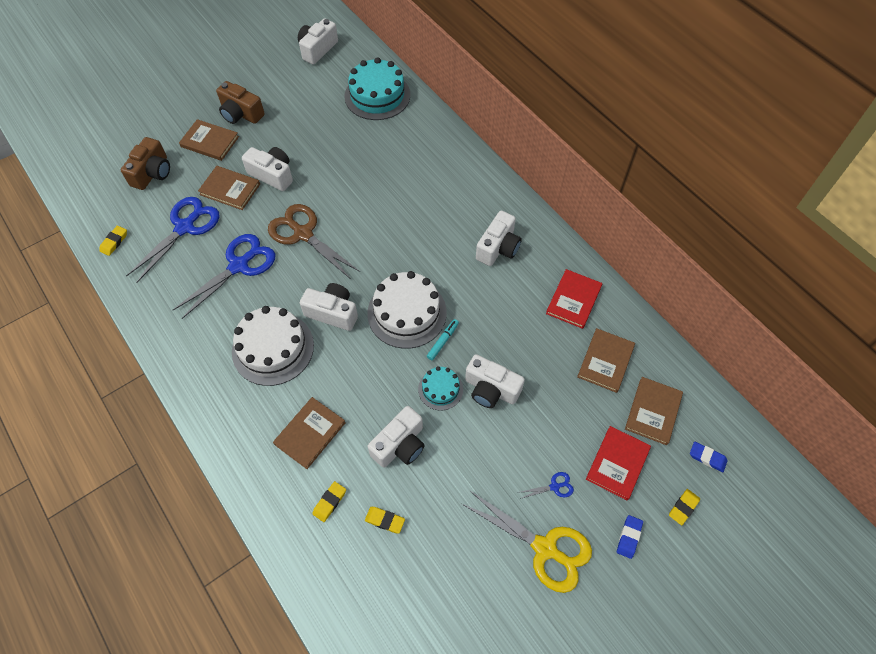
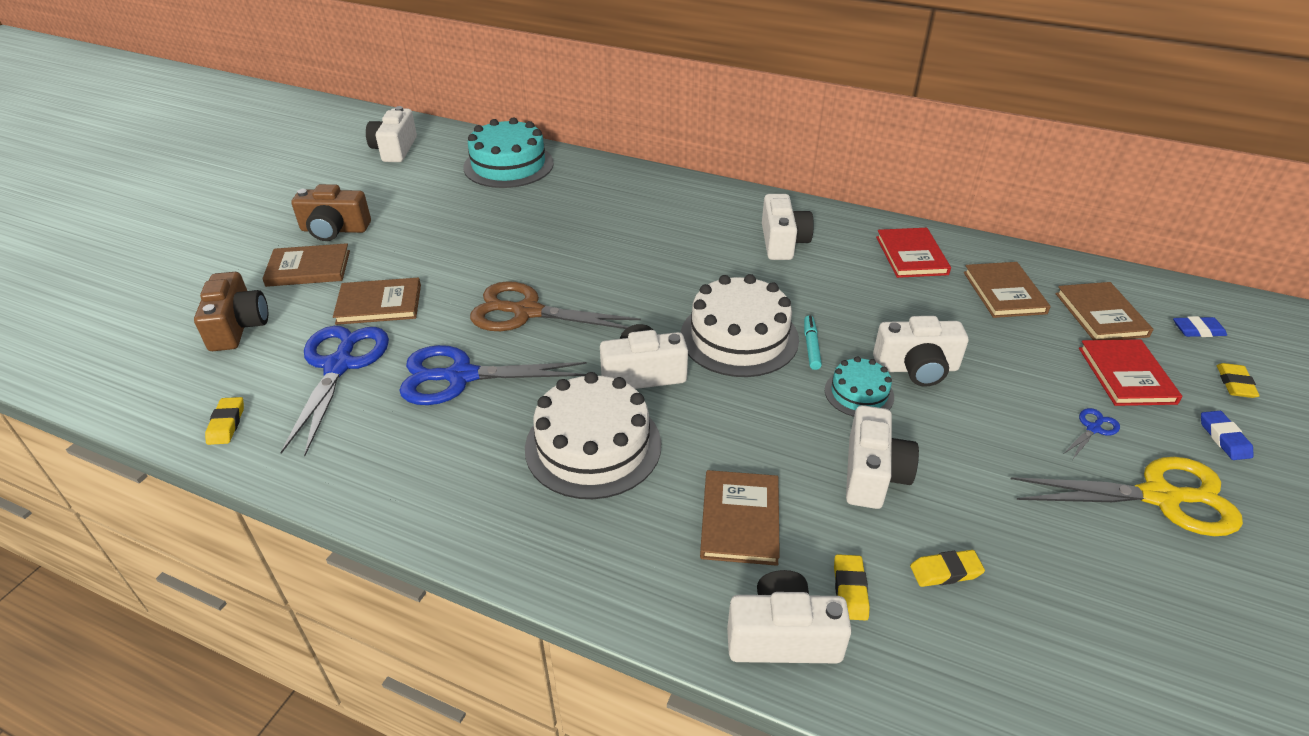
camera: 30 degrees left, 20 degrees down
(239, 266) = (461, 376): blue scissors -> blue scissors turned 105 degrees counterclockwise
(272, 175) = (431, 271): white camera -> white camera (783, 637)

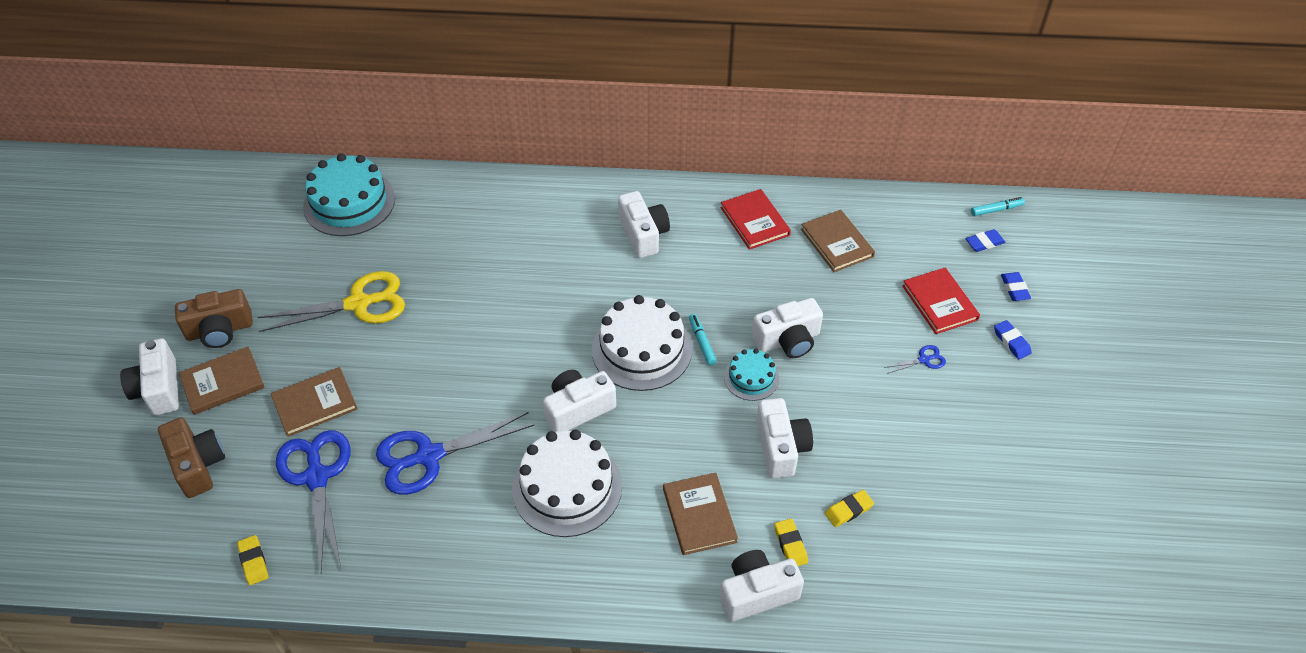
camera: 20 degrees left, 10 degrees up
(395, 149) = (219, 210): white camera -> white camera (159, 389)
(527, 312) = (452, 374): brown scissors -> none
(1093, 429) = (924, 360): blue scissors -> blue scissors turned 45 degrees clockwise
(1101, 315) = (913, 246): brown book -> none
(1159, 497) = (975, 406): yellow scissors -> yellow scissors (359, 304)
(1218, 303) = (996, 210): none -> turquoise marker
(1234, 384) = (1014, 289): yellow eraser -> blue eraser

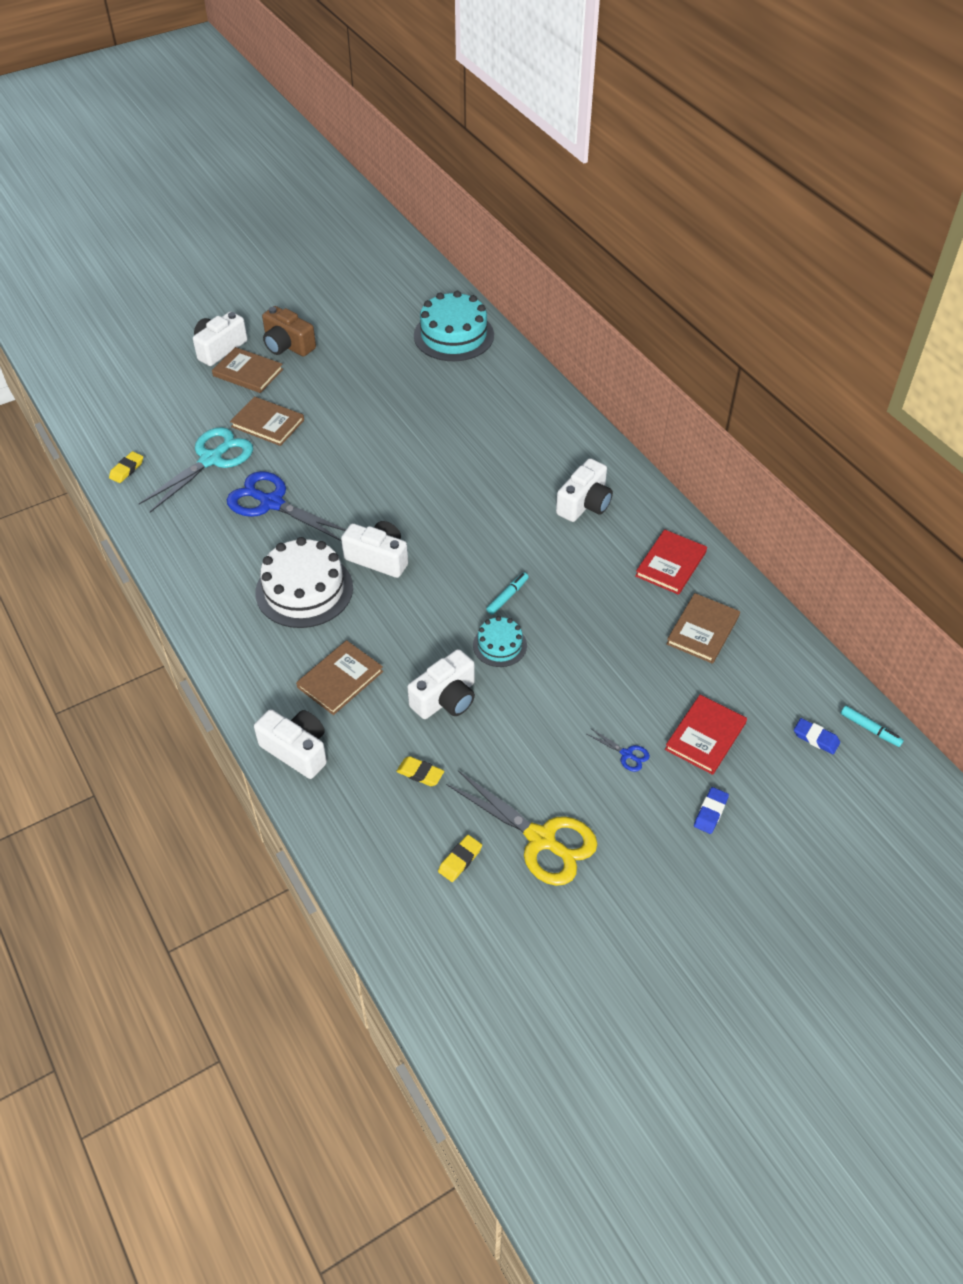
camera: 55 degrees right, 0 degrees up
(197, 465) = (177, 401): brown camera -> none
(317, 477) = (211, 459): blue scissors -> turquoise scissors
(359, 304) = (369, 393): yellow scissors -> yellow scissors (541, 839)
(642, 349) = (467, 564): white cake -> none
(787, 340) = (560, 649): white camera -> none
(790, 545) = (357, 750): yellow eraser -> yellow eraser (460, 860)
(1014, 289) = (780, 787): blue eraser -> none

